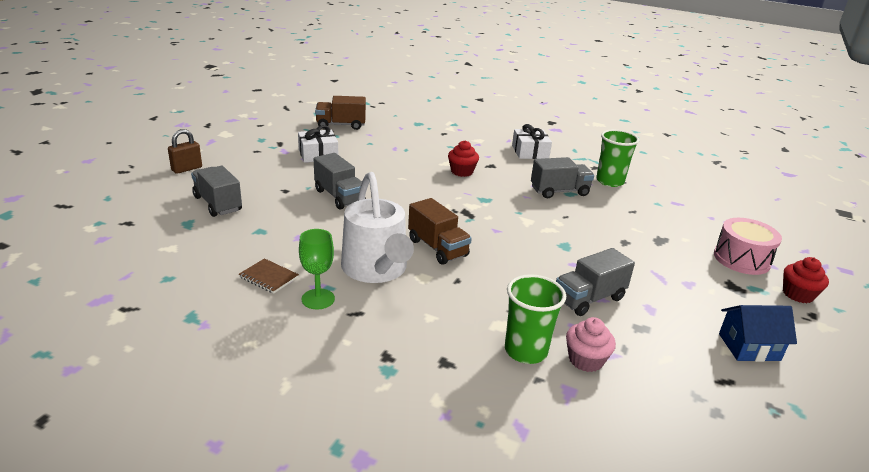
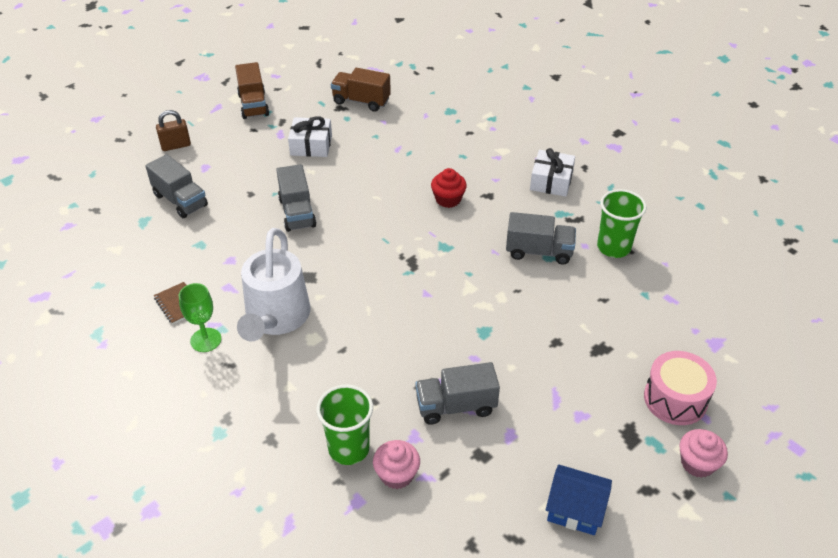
camera: 25 degrees right, 15 degrees up
(217, 204) = (180, 200): grey truck -> grey truck turned 150 degrees clockwise
(437, 248) = (350, 304): brown truck -> brown truck (253, 105)
(798, 294) = (697, 463): red cupcake -> pink cupcake

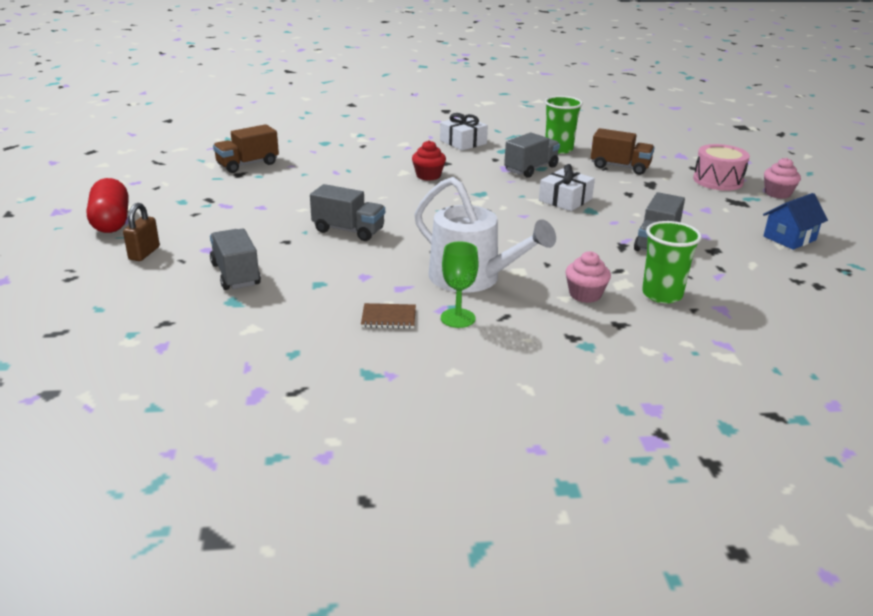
camera: 55 degrees left, 15 degrees down
(180, 200) = (235, 274): grey truck -> grey truck turned 105 degrees counterclockwise
(207, 105) = (111, 222): none -> red capsule
(253, 105) = (158, 203): brown truck -> brown truck (620, 167)
(311, 145) = (267, 199): white gift -> white gift (565, 200)
(397, 474) = (707, 285): pink cupcake -> pink cupcake (585, 294)

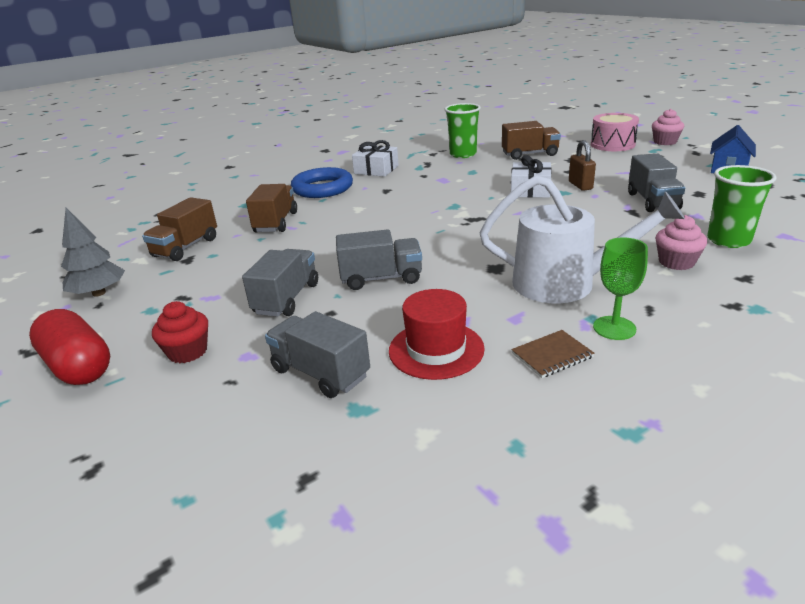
camera: 25 degrees left, 0 degrees up
(144, 253) = (169, 391): brown padlock -> brown padlock (580, 185)
(163, 179) = (99, 293): none -> grey tree
(321, 287) = (436, 349): none -> red hat
(329, 164) = (276, 222): none -> brown truck
(398, 146) = (322, 188): none -> blue ring
(428, 176) = (386, 205): red cupcake -> red cupcake (188, 352)
(531, 169) = (465, 174): grey truck -> grey truck (286, 299)

